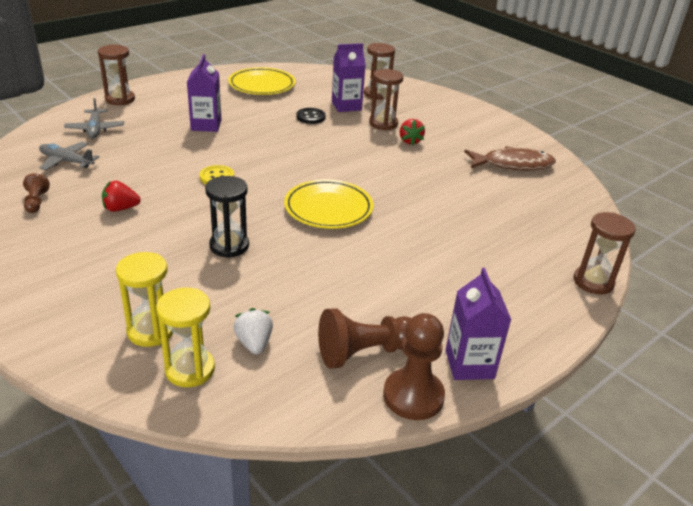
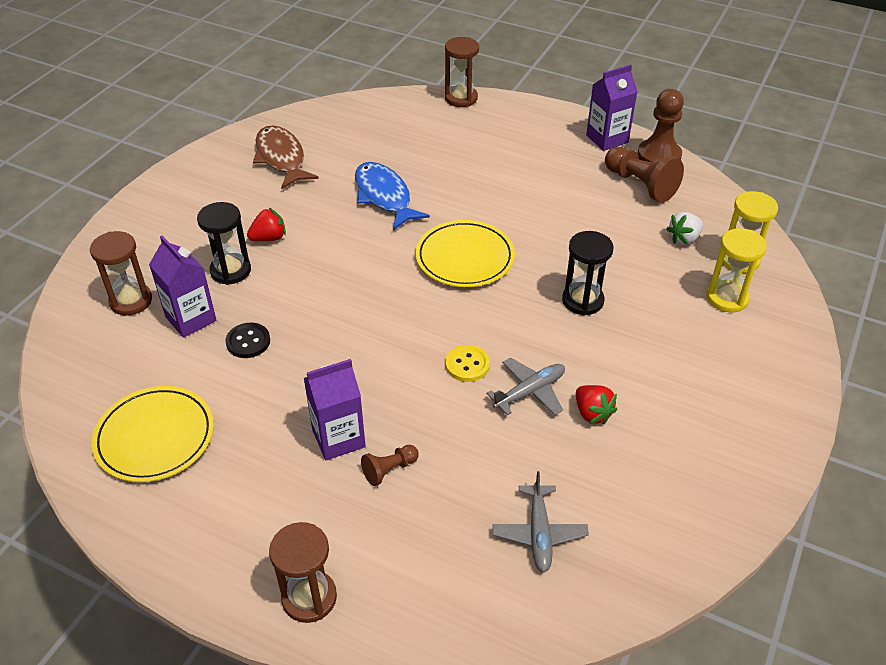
camera: 110 degrees left, 10 degrees up
(36, 202) = (643, 499): brown pawn -> brown pawn (389, 470)
(95, 129) = (432, 562): grey plane -> grey plane (530, 392)
(383, 123) = (230, 271): brown hourglass -> black hourglass
(434, 195) = (384, 196): none -> blue fish

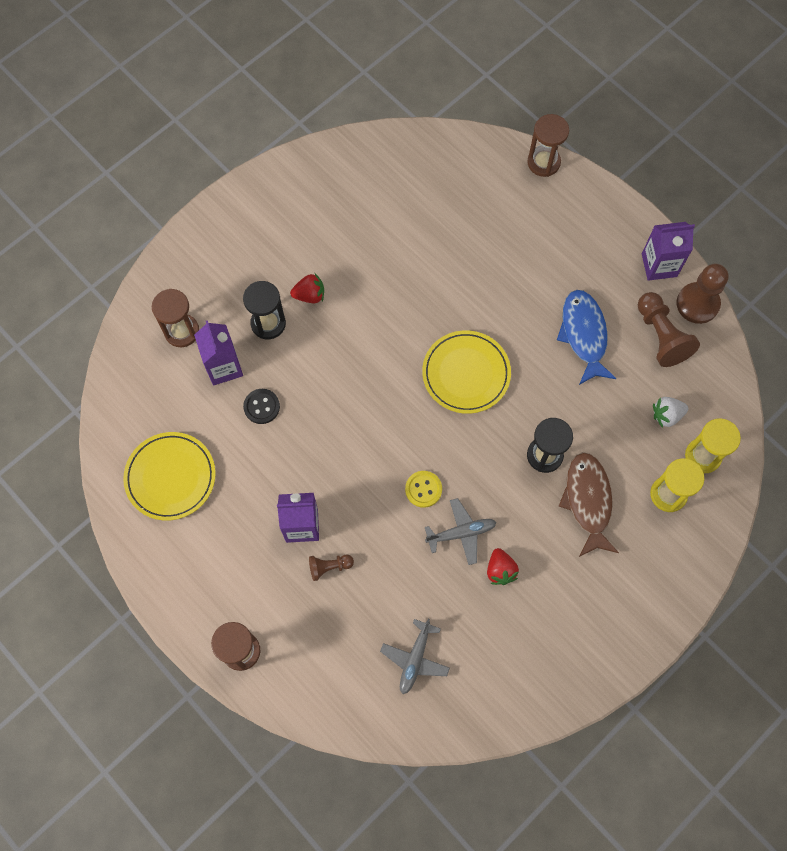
camera: 20 degrees right, 25 degrees up
(281, 158) = (349, 195): brown fish -> brown fish (588, 501)
(384, 196) = (424, 275): blue fish -> blue fish (584, 335)

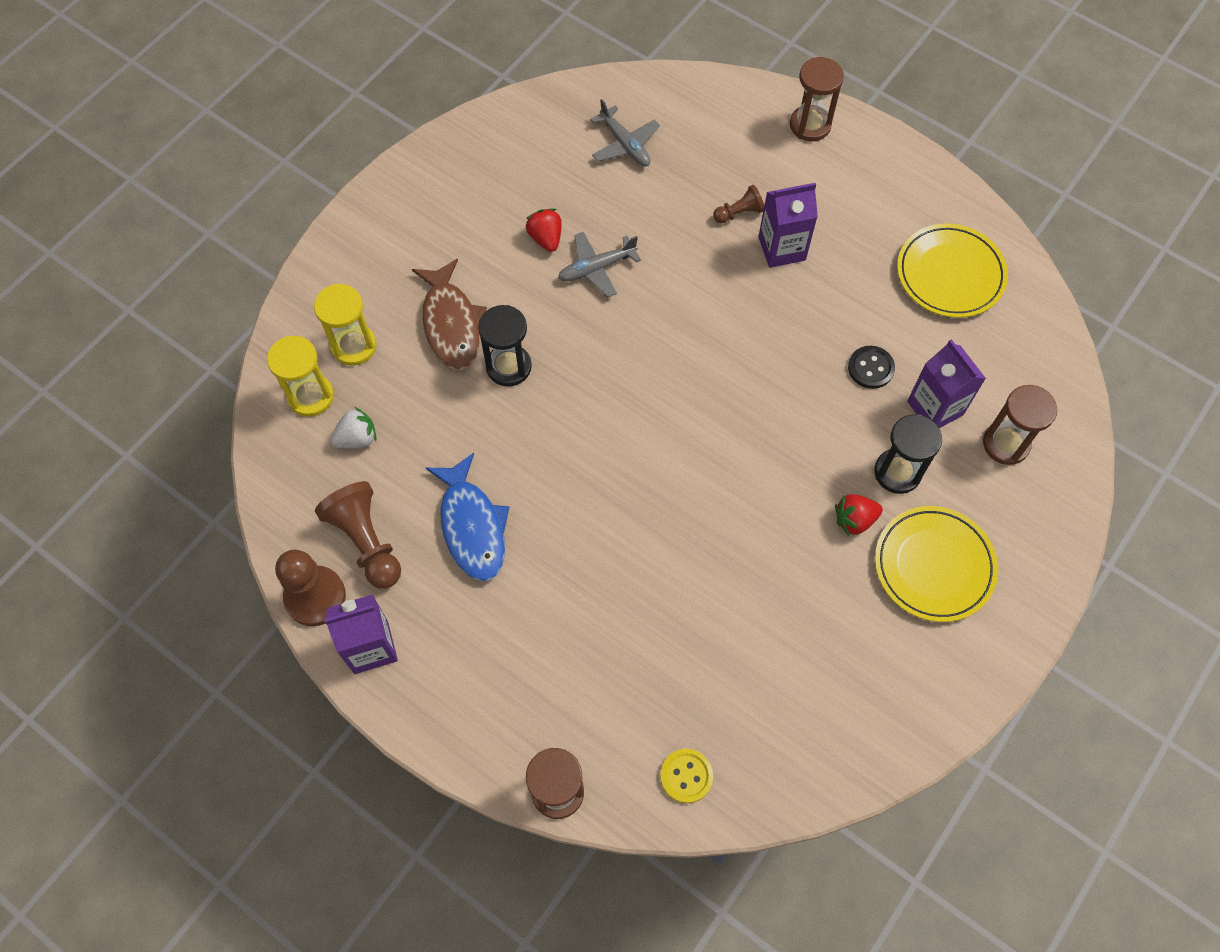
camera: 170 degrees right, 5 degrees down
(415, 659) = (625, 144): grey plane -> grey plane turned 135 degrees clockwise
(423, 489) = (650, 306): yellow button -> yellow button (686, 776)
(466, 373) = (622, 449): yellow plate -> yellow plate (934, 565)

